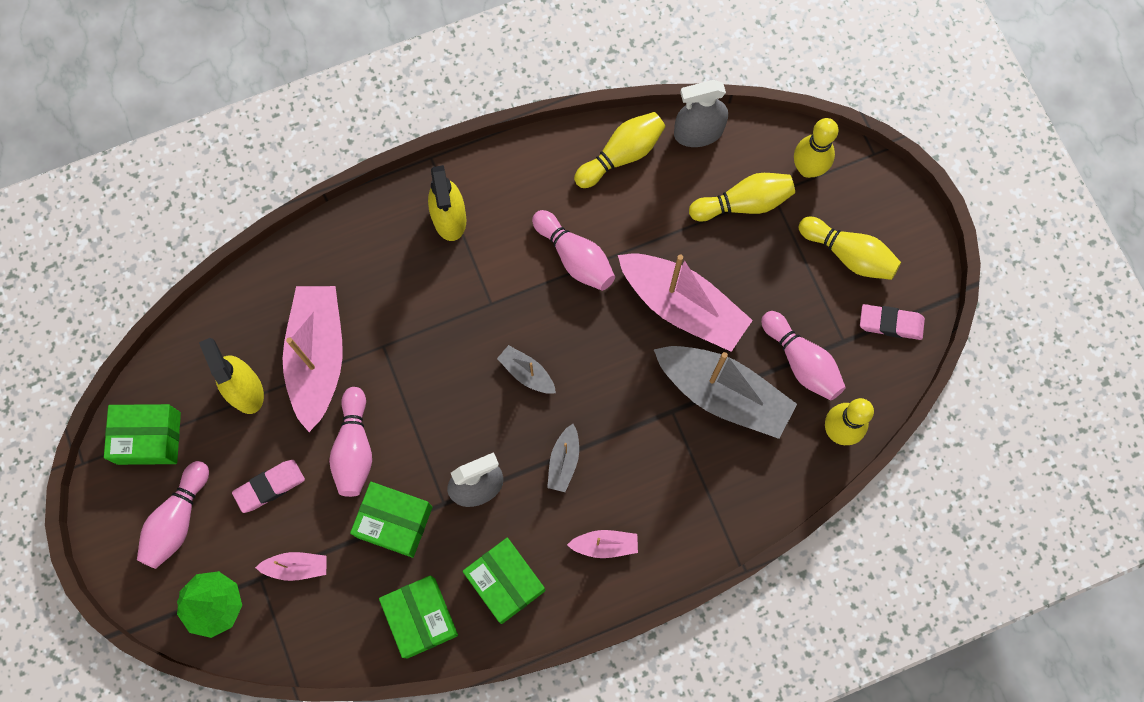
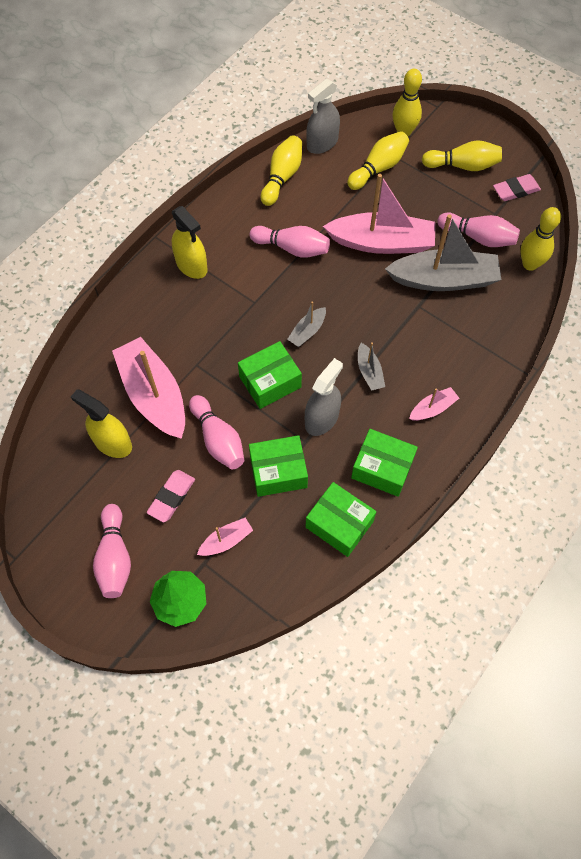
camera: 30 degrees left, 10 degrees down
(149, 438) = (58, 513): green box -> green box (270, 382)
(527, 373) = (307, 331): grey boat -> grey boat turned 60 degrees counterclockwise

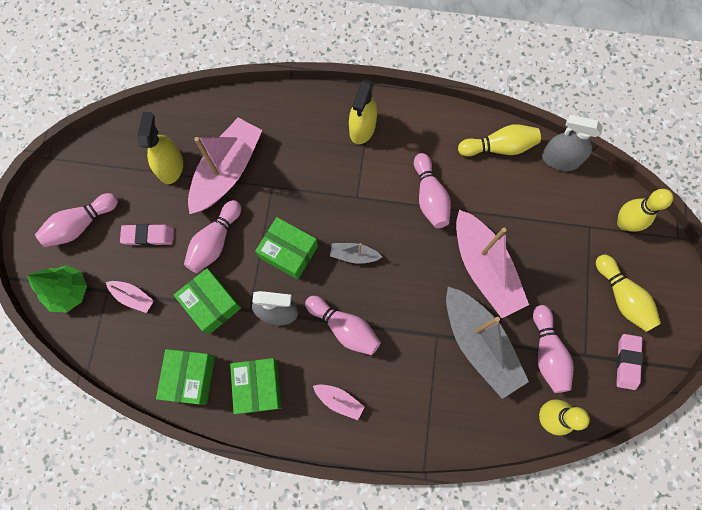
camera: 60 degrees right, 10 degrees up
(369, 372) = (344, 327): grey boat -> pink bowling pin
(378, 168) = (565, 222): yellow bowling pin -> none
(515, 190) = (627, 362): pink eraser -> pink eraser turned 60 degrees clockwise

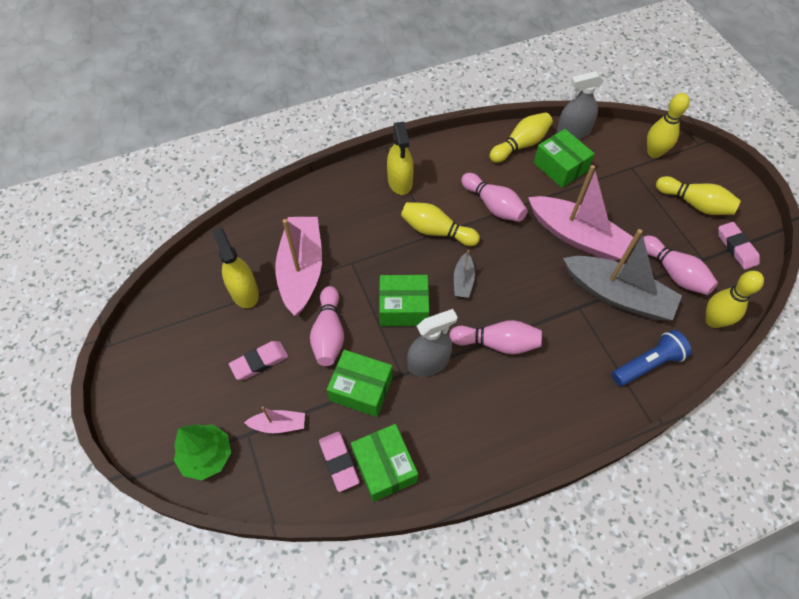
camera: 30 degrees left, 15 degrees down
(81, 225) = (182, 387): pink bowling pin -> none
(159, 353) = (339, 462): none -> pink eraser
(258, 386) = (455, 437): green box -> green box (560, 167)
(339, 400) = (537, 407): pink boat -> none
(354, 255) = (463, 281): grey boat -> grey boat turned 60 degrees counterclockwise
(362, 195) = (436, 231): none -> yellow bowling pin
(458, 420) = (647, 364): none -> blue flashlight

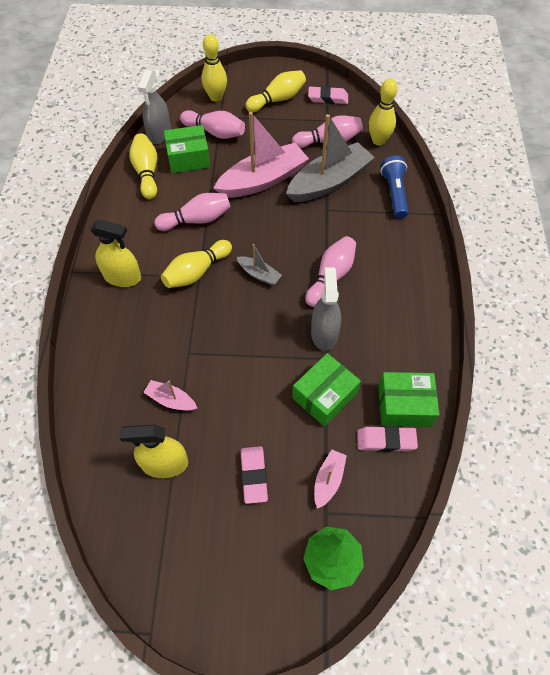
camera: 65 degrees left, 0 degrees up
(302, 270) = (171, 400): pink boat -> pink boat, size x0.46
(329, 333) = (255, 401): pink bowling pin -> pink bowling pin (215, 132)
(403, 307) = (261, 330): green box -> none

